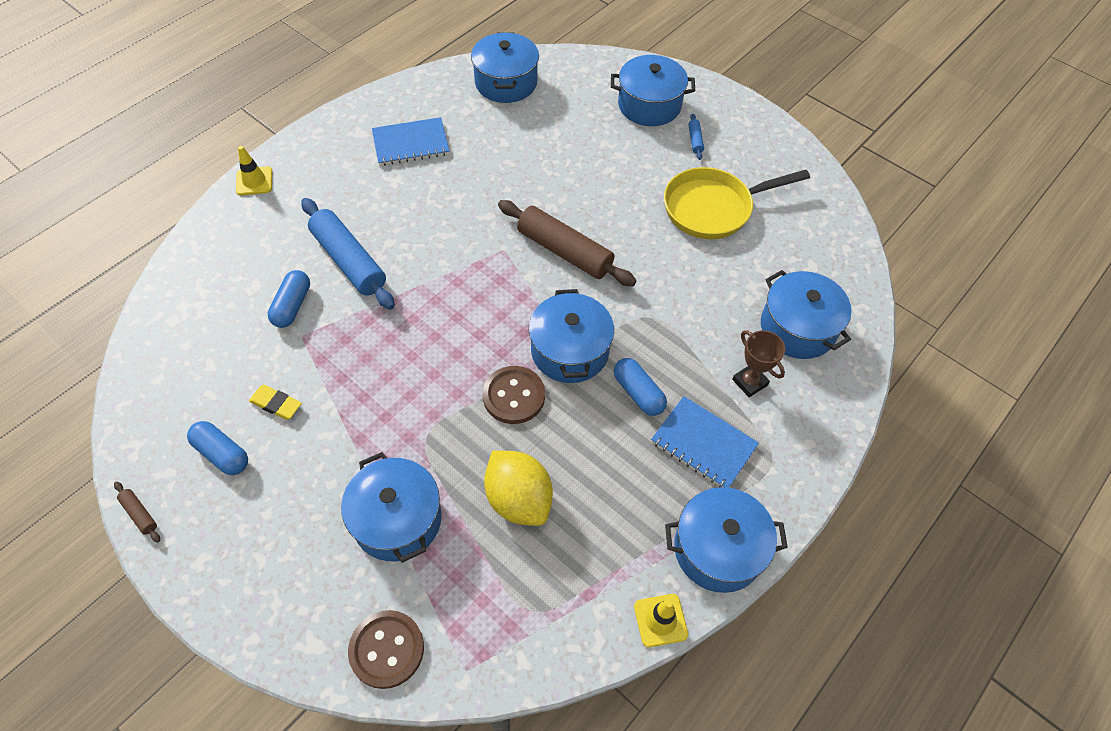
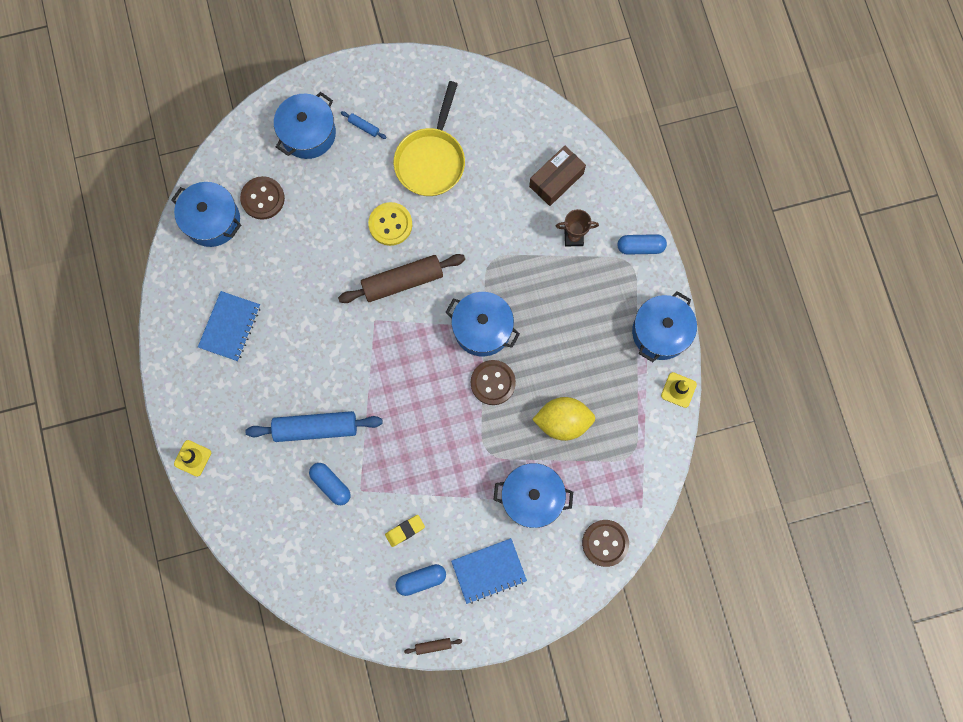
camera: 55 degrees left, 20 degrees up
(557, 105) = (263, 198): none -> brown button
(616, 210) = (390, 224): none -> yellow button
(638, 393) = (538, 307): blue capsule -> blue capsule (640, 247)
(703, 444) = (595, 294): blue notebook -> blue notebook (489, 571)
(797, 328) = (556, 180): blue pot -> brown box

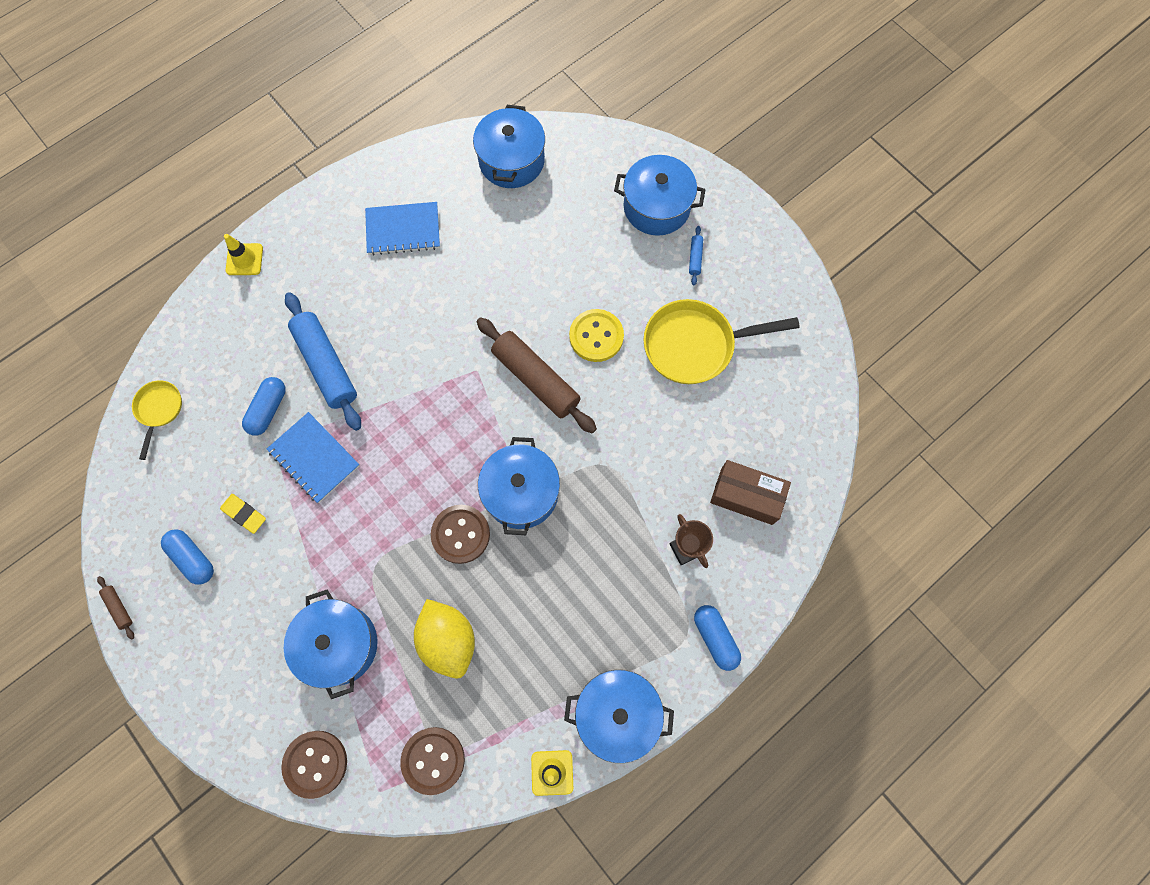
camera: 65 degrees right, 5 degrees down
(263, 198) = (560, 197): brown button -> brown button (433, 760)
(290, 567) = (159, 410): none -> yellow pan
(489, 571) = (230, 633): blue notebook -> blue notebook (314, 458)

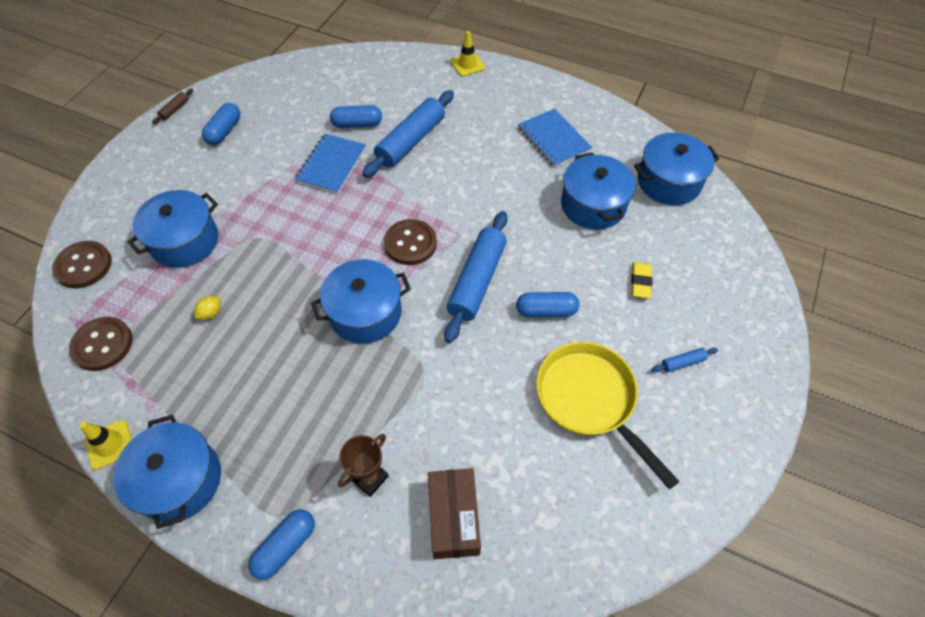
camera: 65 degrees right, 15 degrees down
(159, 410) = (328, 70): yellow pan -> none
(244, 514) = (269, 144): yellow eraser -> yellow eraser (640, 282)
(448, 640) = (211, 313): yellow lemon -> yellow lemon, size x0.41
(460, 534) = (308, 284): brown button -> brown button (410, 243)
(536, 379) = (477, 281): brown rolling pin -> blue rolling pin
(596, 336) = (546, 311): yellow button -> blue capsule
(656, 207) = (711, 307): blue pot -> blue pot (593, 205)

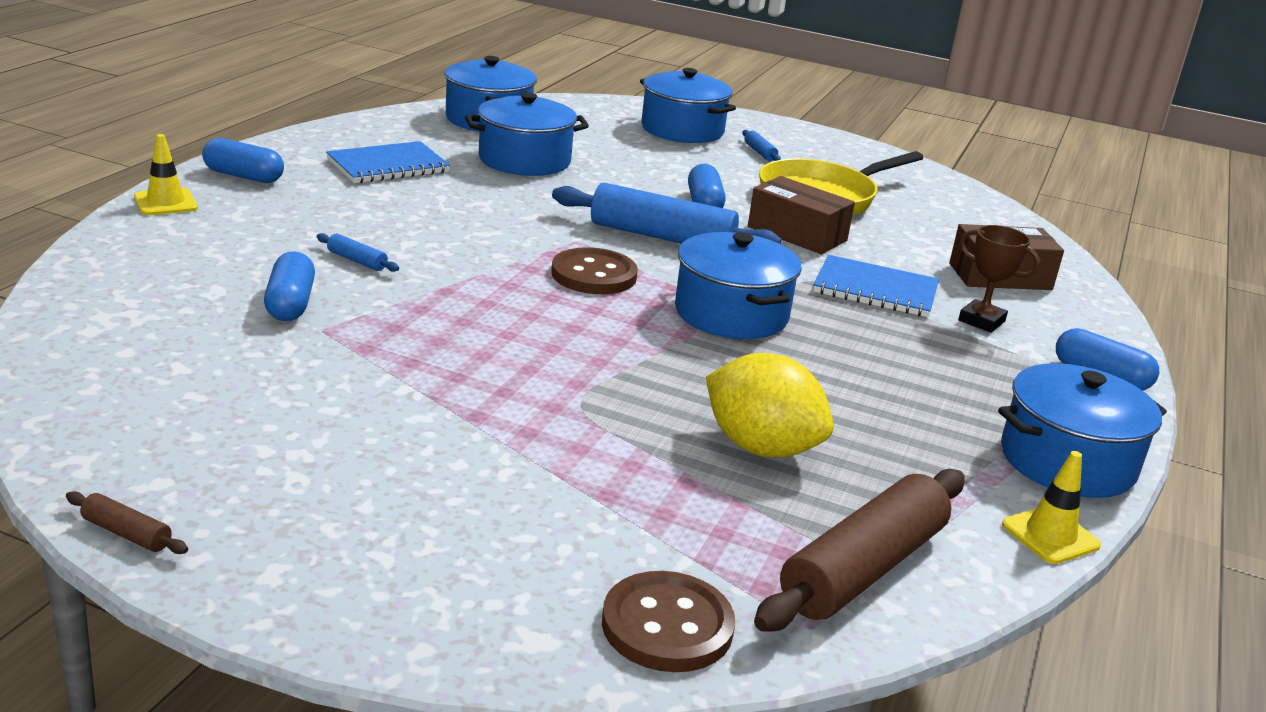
camera: 95 degrees left, 30 degrees down
(102, 345) = (863, 569): brown button -> brown rolling pin
(184, 241) = (591, 487): blue pot -> blue pot (682, 130)
(211, 313) = (761, 447): yellow lemon -> yellow lemon, size x2.45
(224, 131) = (250, 453): blue capsule -> blue capsule (243, 176)
(331, 165) = (399, 331): blue notebook -> blue notebook (875, 290)
(410, 141) = (357, 261): blue rolling pin -> blue rolling pin, size x0.42
(505, 369) = (797, 234): none -> brown box
(640, 282) = (652, 154): yellow eraser -> none

